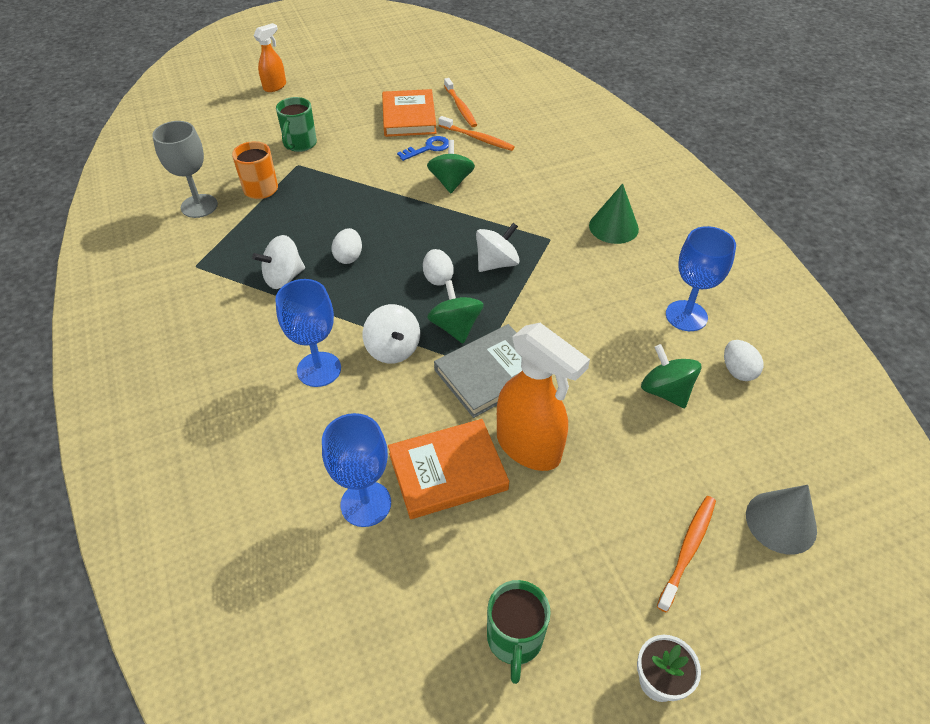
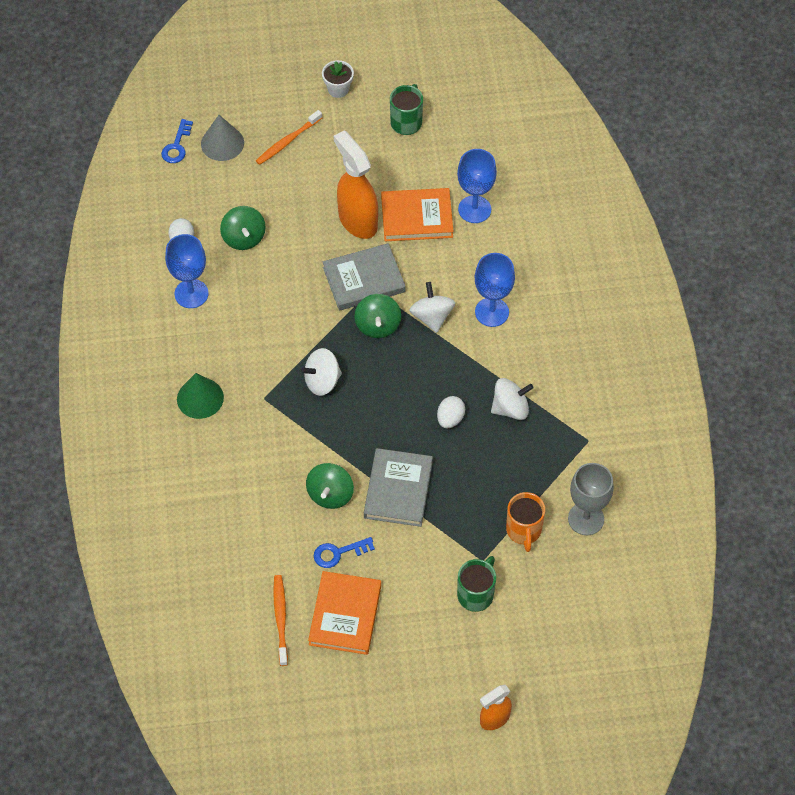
camera: 165 degrees left, 10 degrees up
(387, 195) = (398, 489): none -> grey book
(438, 278) = (378, 377): white egg -> none
(477, 138) = (280, 557): orange toothbrush -> none
(841, 500) = (177, 146): none -> blue key

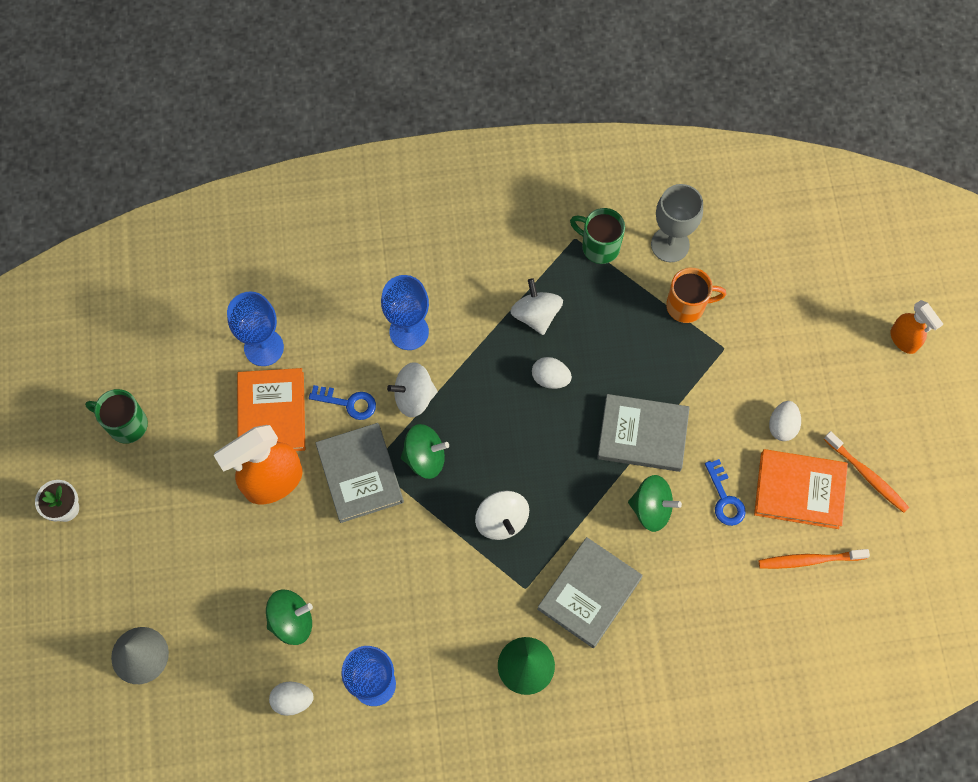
camera: 90 degrees left, 10 degrees up
(177, 146) = (139, 716): blue key -> blue key (348, 403)
(257, 445) = (589, 593): none -> grey book
(287, 141) = (144, 571): orange toothbrush -> orange toothbrush (867, 475)
(406, 604) = (782, 426): none -> white egg
(476, 594) = (764, 355): green mug -> green mug (599, 246)

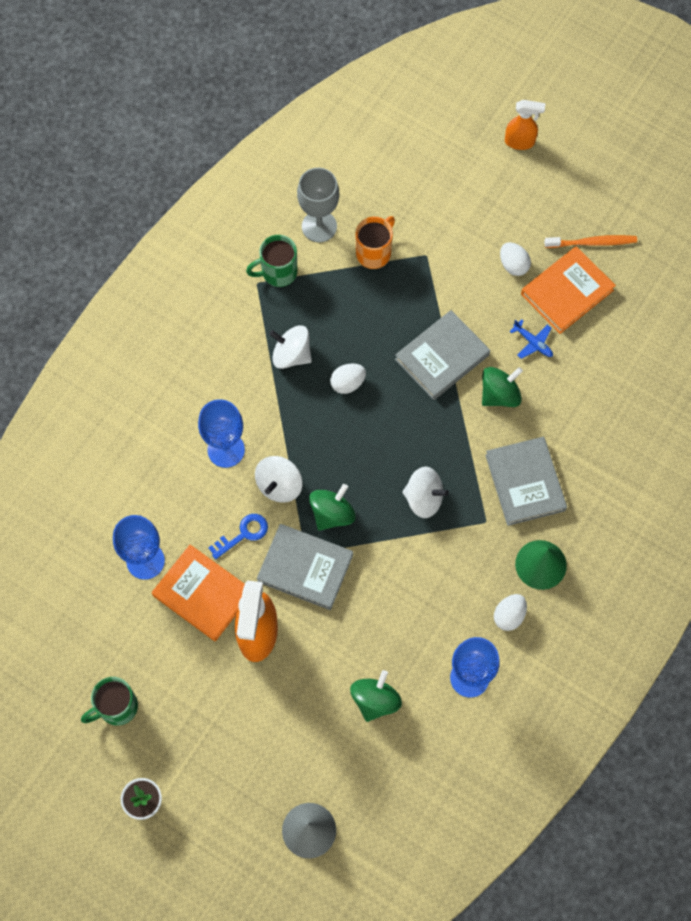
camera: 50 degrees left, 0 degrees up
(293, 700) = (434, 744): white egg -> white egg (509, 616)
(725, 498) = (532, 342): blue key -> blue plane
(809, 560) = (619, 326): orange toothbrush -> none

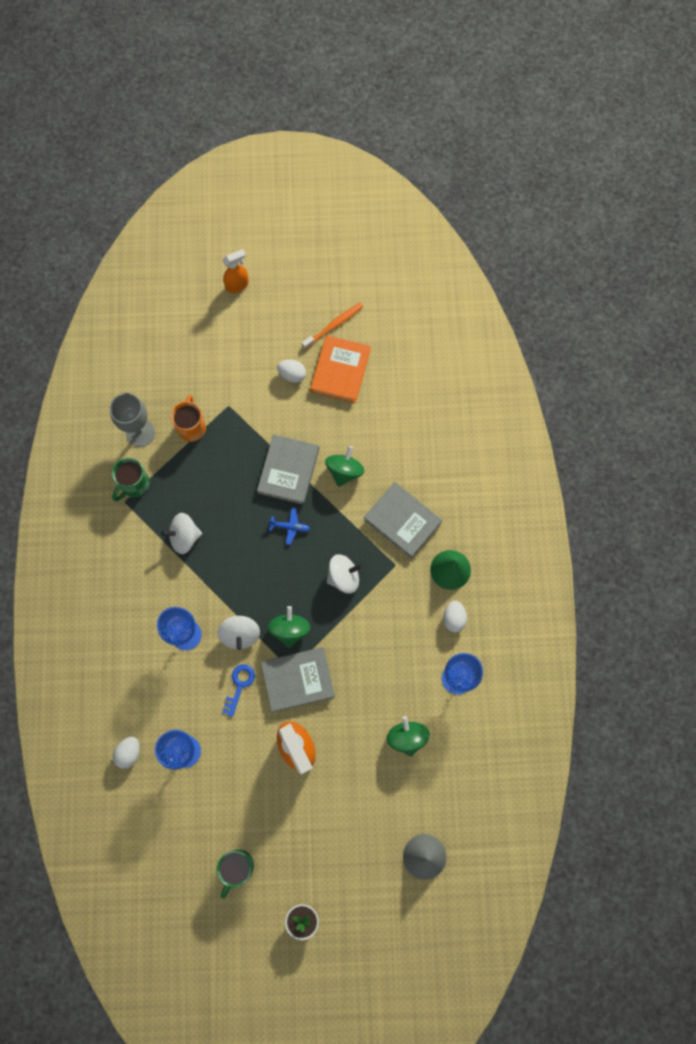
camera: 35 degrees left, 5 degrees up
(203, 594) = (241, 746): orange book -> none
(347, 383) = (237, 531): white egg -> white egg (129, 753)
(532, 342) = (342, 420): blue plane -> blue plane (290, 527)

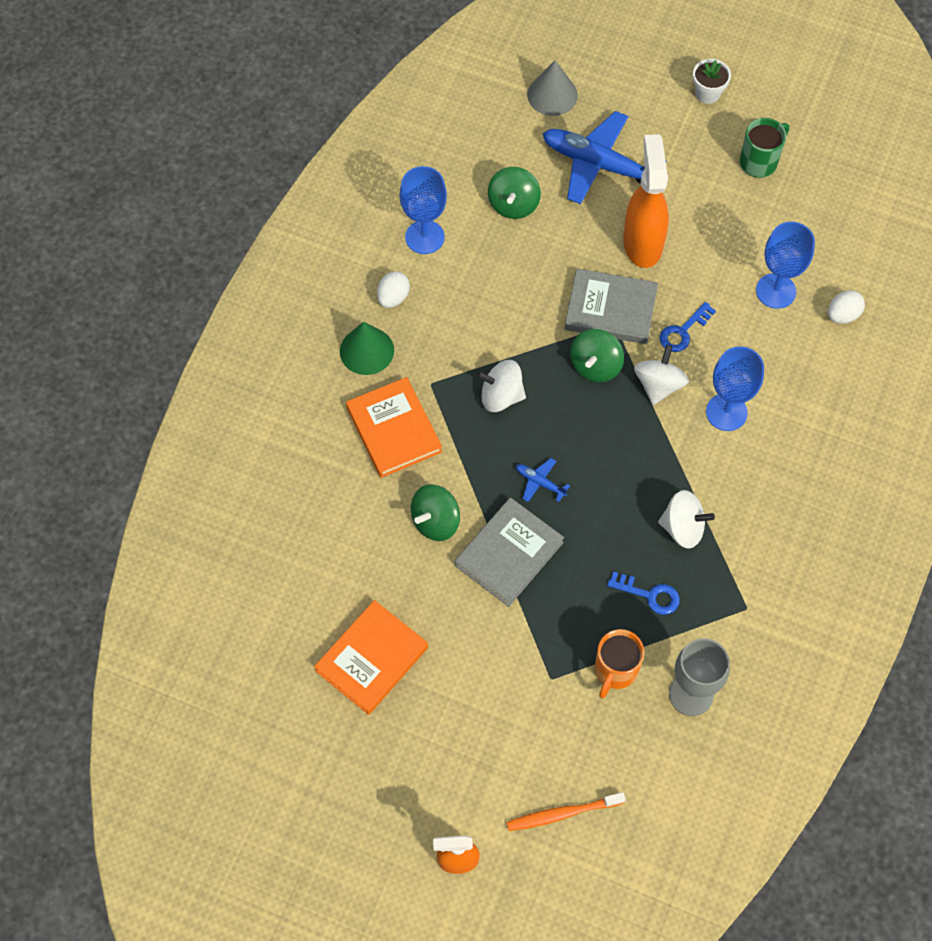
camera: 155 degrees left, 10 degrees down
(134, 484) = (725, 625): green mug -> none
(189, 483) = (649, 595): none -> blue key
(292, 375) = (442, 683): white egg -> none
(334, 325) = (346, 730): orange toothbrush -> orange toothbrush (562, 813)
(358, 805) = (599, 165): none -> blue plane
(402, 521) = (394, 430): grey book -> orange book

